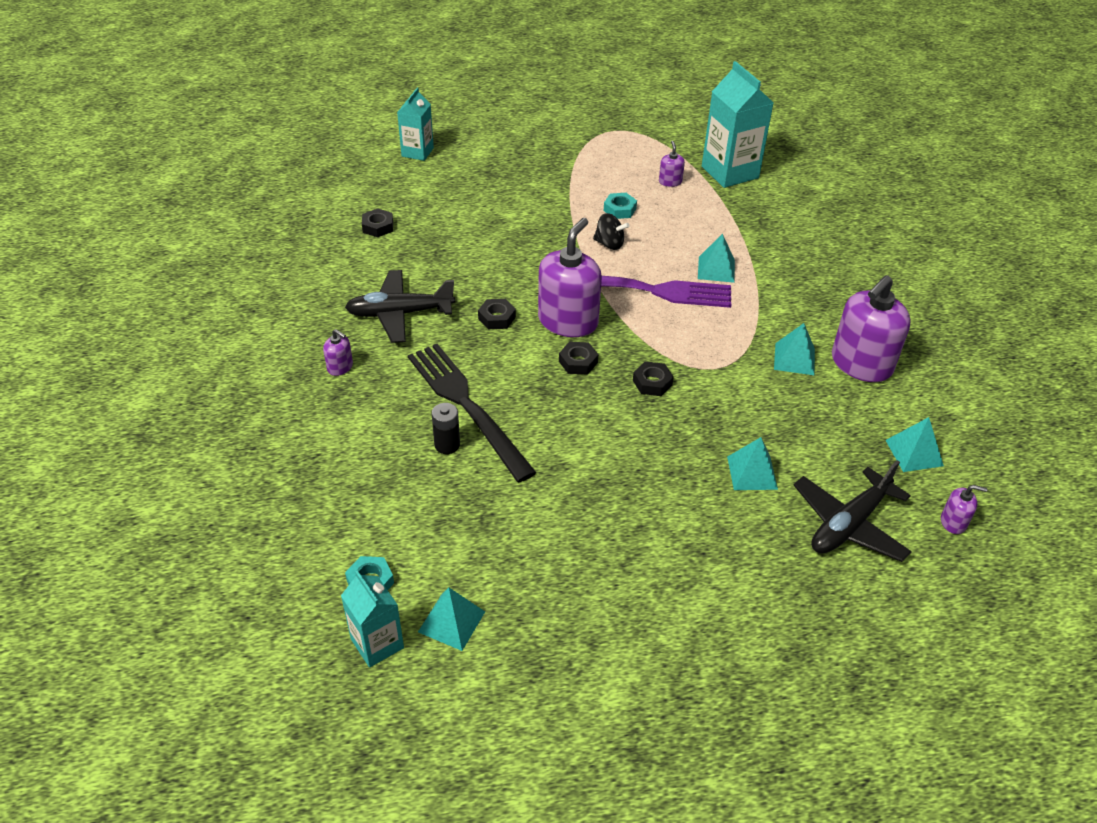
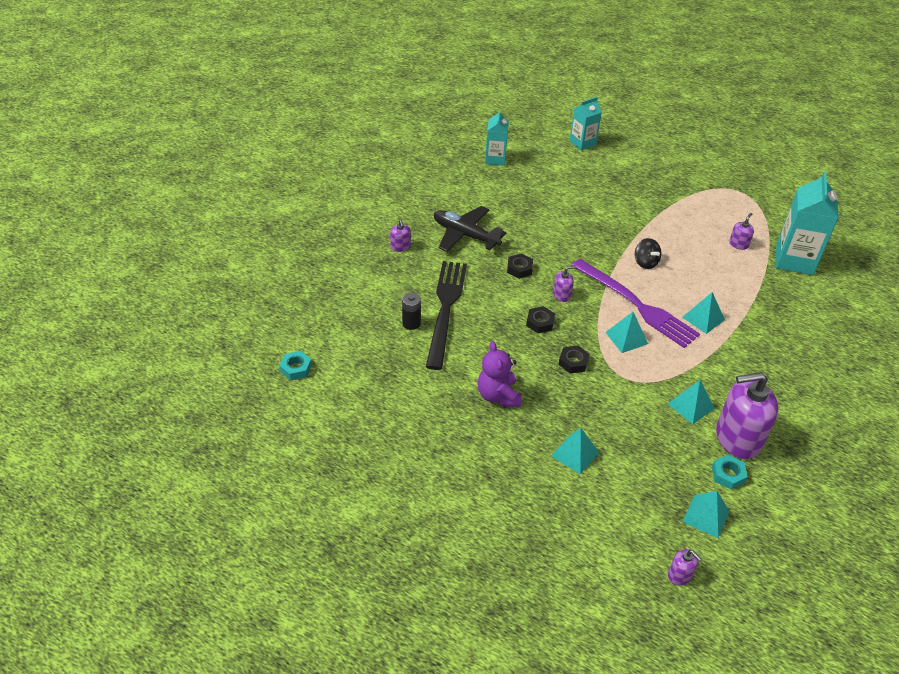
camera: 40 degrees right, 0 degrees up
(377, 643) = (267, 400): turquoise carton -> turquoise carton (495, 159)
(378, 227) = (508, 177): black nut -> none
(451, 621) = (313, 415): turquoise pyramid -> turquoise pyramid (626, 338)
(568, 321) = (562, 295): purple soap dispenser -> purple soap dispenser, size x0.44
(619, 209) = (678, 244): turquoise nut -> turquoise nut (728, 474)
(620, 463) = (498, 395): none -> purple teddy bear
(849, 524) = (603, 525): black plane -> none

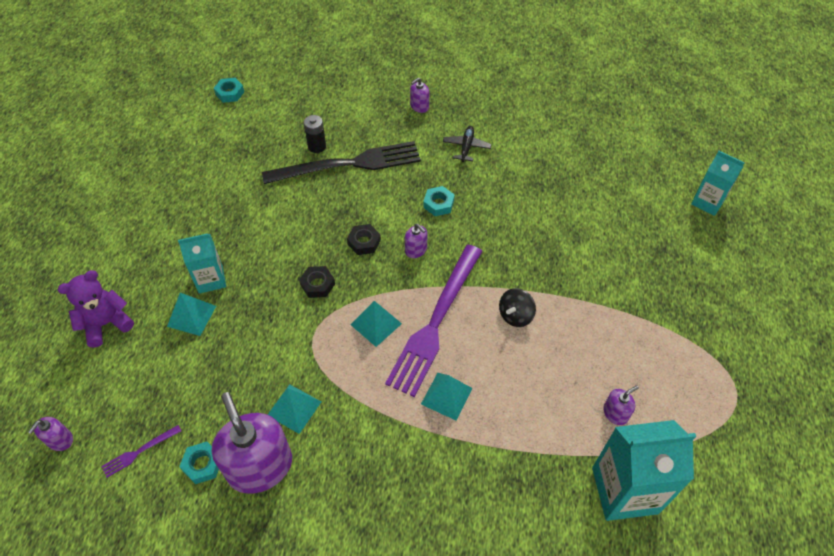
camera: 70 degrees right, 10 degrees up
(465, 235) = (466, 147): black plane -> black plane, size x0.55
(495, 159) = (613, 134): turquoise carton -> turquoise carton (210, 279)
(498, 395) = (247, 236): purple teddy bear -> purple teddy bear (106, 324)
(519, 269) = (438, 204): black nut -> turquoise nut
(706, 516) = (139, 451): turquoise pyramid -> purple fork
(738, 244) = (615, 413): purple soap dispenser -> purple soap dispenser turned 45 degrees counterclockwise

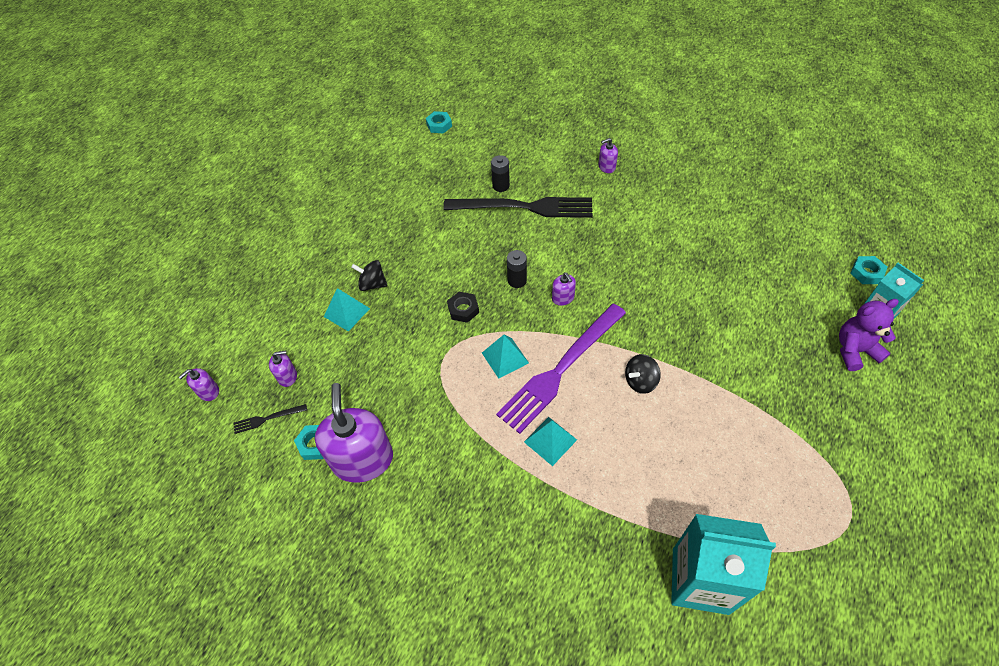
camera: 20 degrees right, 0 degrees up
(106, 324) = (275, 302): purple teddy bear -> purple teddy bear (854, 350)
(139, 451) = (267, 418): purple fork -> black fork
(210, 279) = (372, 284): turquoise carton -> black spinning top
(294, 408) = (408, 415): turquoise pyramid -> none
(364, 242) = (517, 280): black nut -> black battery
(438, 204) = (597, 260): turquoise nut -> turquoise nut (866, 273)
(466, 147) = (640, 212): black plane -> none
(615, 413) = (713, 501): purple soap dispenser -> purple soap dispenser (287, 376)

